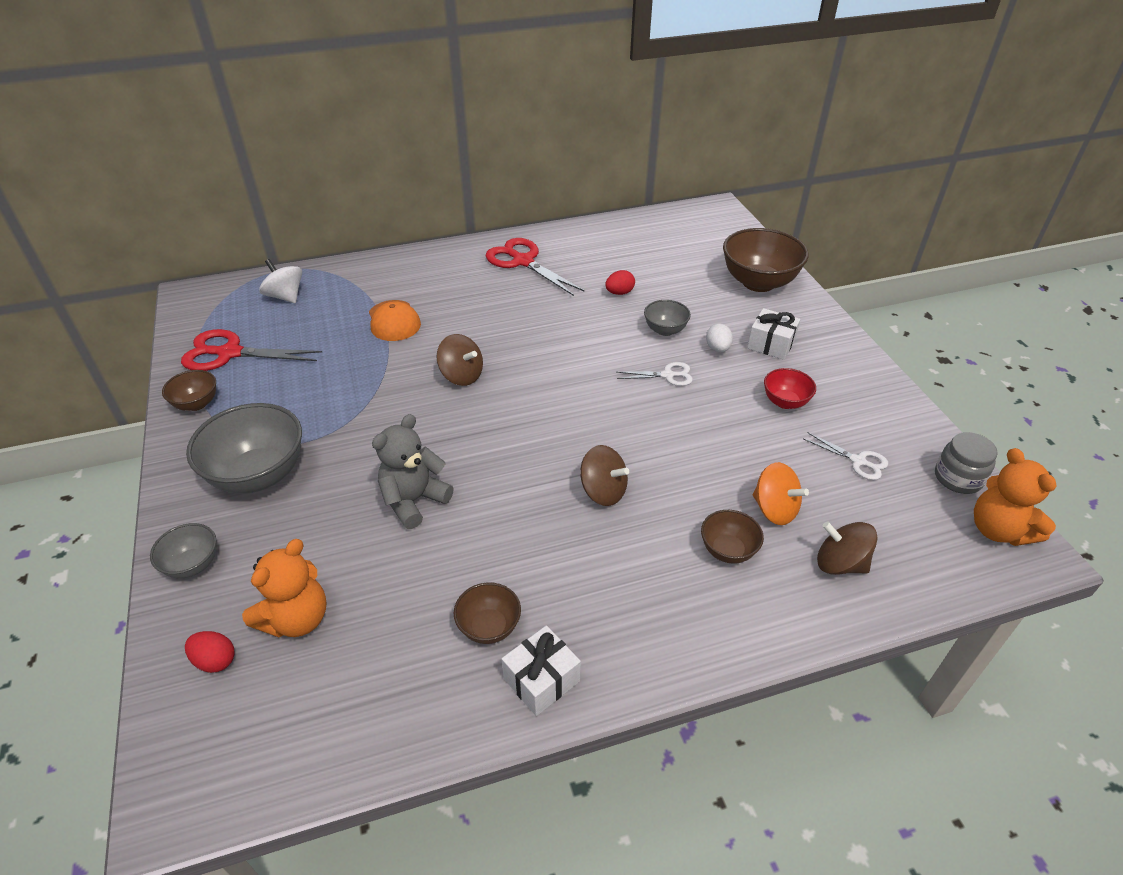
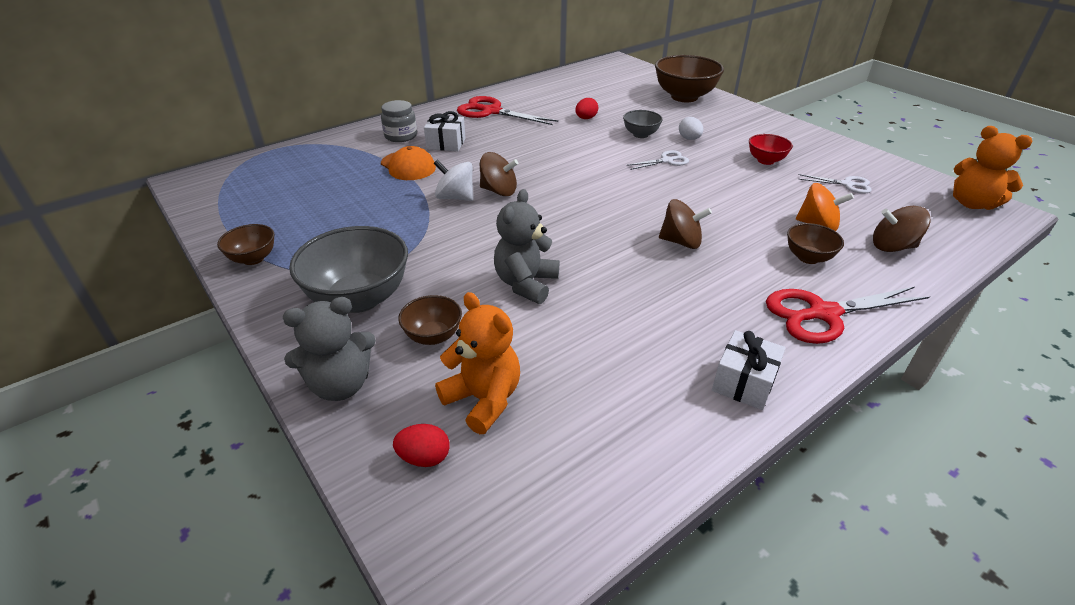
camera: 20 degrees left, 5 degrees down
(192, 565) = (340, 385): grey bowl -> grey teddy bear
(230, 353) = (262, 215): red scissors -> red scissors (823, 314)
(285, 296) = (290, 166): white spinning top -> white spinning top (455, 197)
(296, 618) = (483, 399): orange teddy bear -> orange teddy bear turned 60 degrees counterclockwise
(489, 627) = (667, 357): brown bowl -> brown bowl (433, 336)
(771, 344) = (725, 130): white gift -> white gift (446, 143)
(958, 478) = (919, 181): grey jar -> grey jar (401, 136)

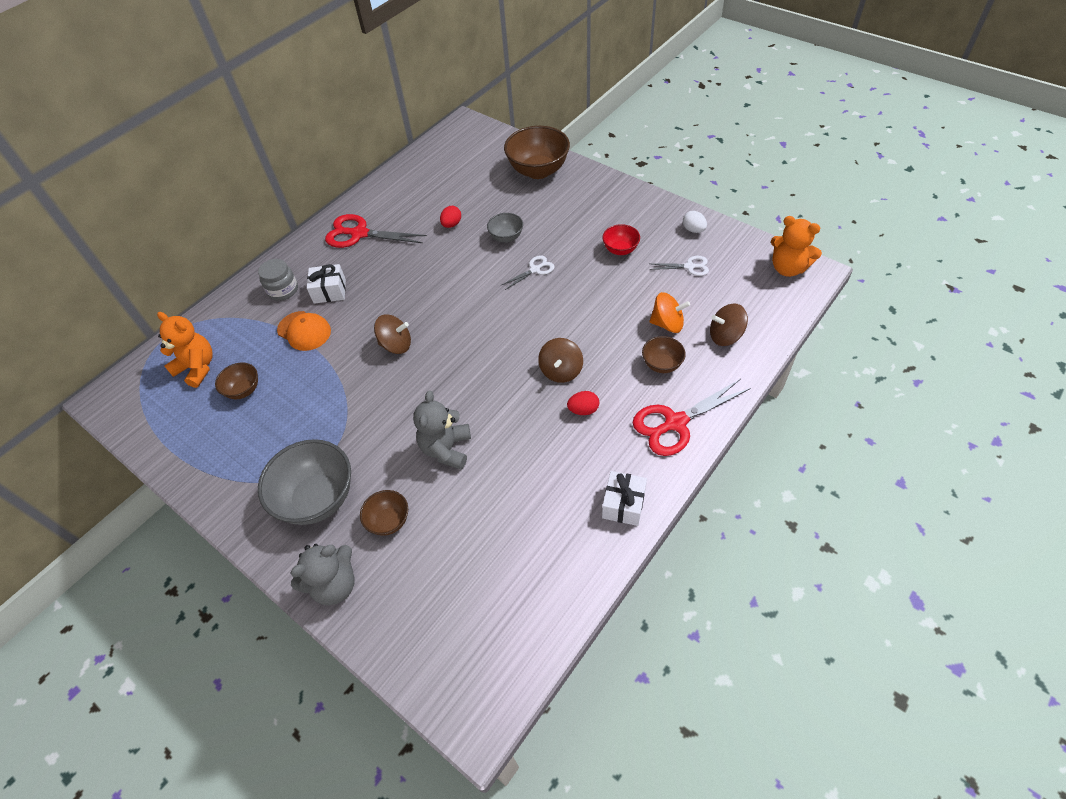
camera: 10 degrees left, 15 degrees up
(253, 258) = (210, 478): brown bowl -> brown bowl (244, 390)
(424, 458) = (416, 628): red egg -> red egg (583, 410)
(455, 197) = (360, 362): white spinning top -> none
(483, 399) = (443, 569): orange teddy bear -> orange teddy bear (197, 368)
(681, 242) = (561, 371): brown spinning top -> brown spinning top turned 105 degrees clockwise
(689, 139) = (551, 234): white egg -> white egg (693, 230)

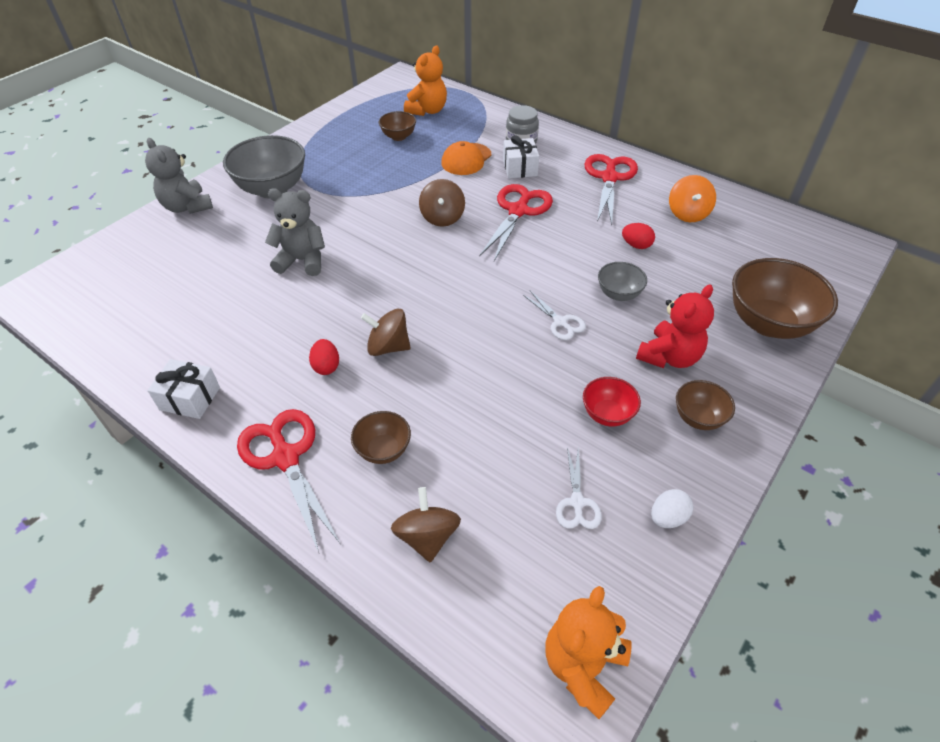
camera: 85 degrees right, 5 degrees down
(389, 521) = (235, 230): brown bowl -> brown bowl (698, 418)
(395, 292) = (518, 211): none -> red scissors
(569, 218) = (669, 357): none -> red teddy bear
(667, 324) = (457, 462): orange spinning top -> orange spinning top (687, 213)

